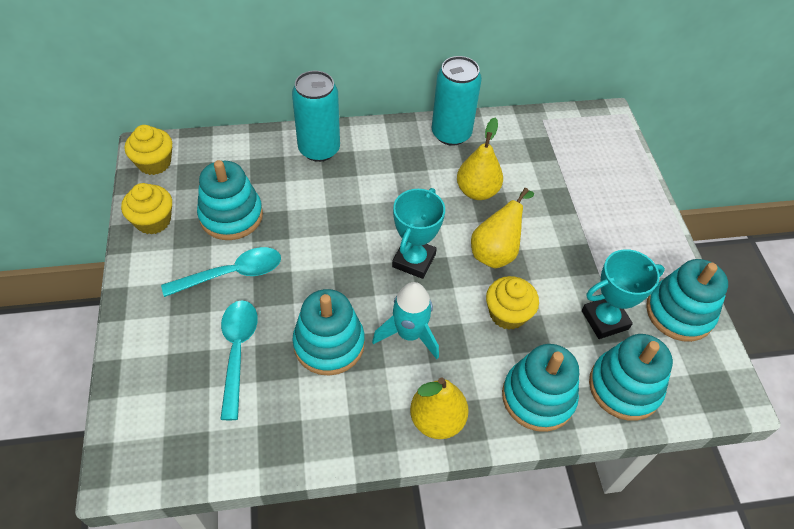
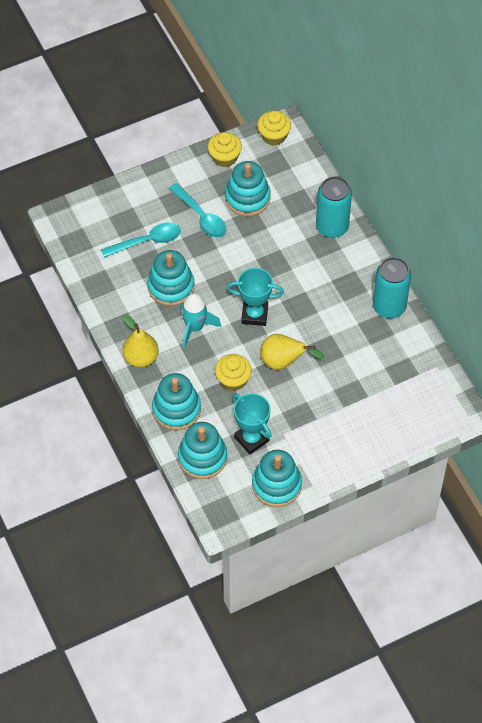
camera: 75 degrees right, 5 degrees up
(477, 191) = (336, 338): yellow pear -> none

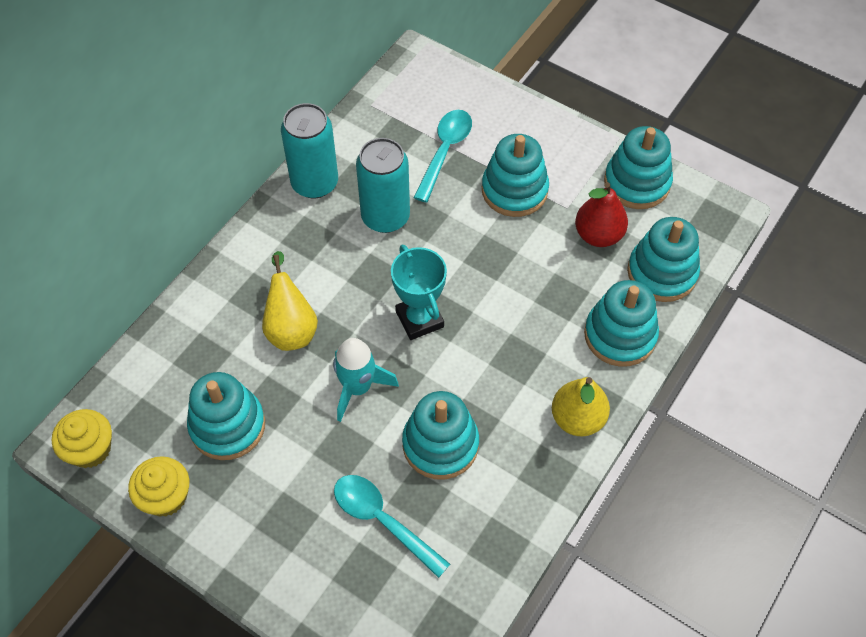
camera: 120 degrees left, 0 degrees up
(195, 327) = (486, 378): turquoise rocket -> turquoise rocket (358, 387)
(201, 216) = (295, 470): turquoise spoon -> turquoise spoon (445, 152)
(233, 380) = (532, 295): yellow cupcake -> none
(251, 439) = (598, 235): turquoise trophy -> red pear
(283, 362) = (468, 253): yellow pear -> yellow pear (291, 328)
(315, 412) = (514, 190): none -> turquoise stacking toy
(332, 227) = (222, 298): turquoise can -> turquoise can (385, 217)

